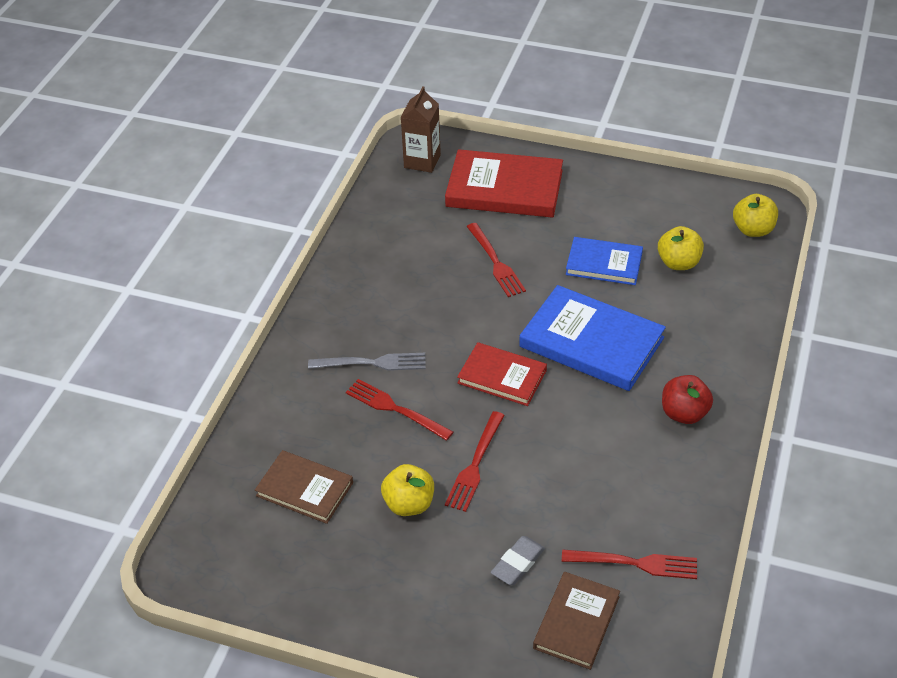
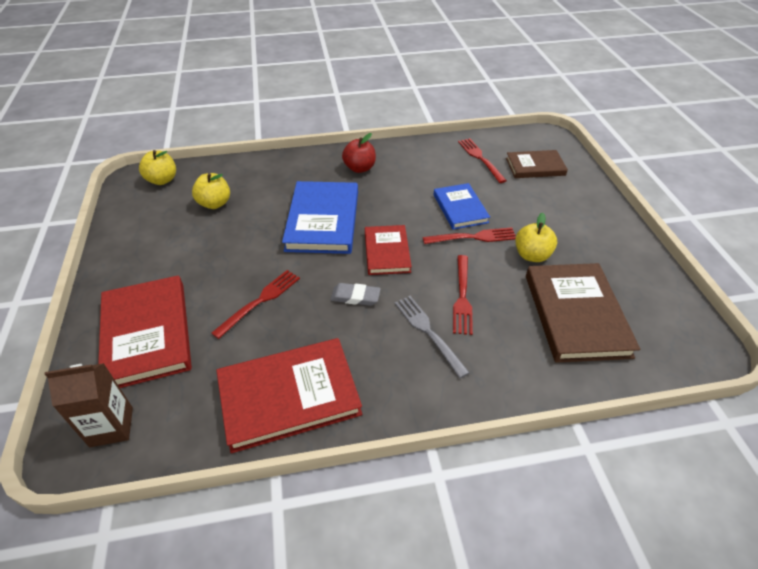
camera: 120 degrees left, 0 degrees up
(304, 489) = (576, 314): brown book -> brown book, size x1.64
(376, 254) = (289, 396): none -> red book
(518, 563) = (523, 196): grey eraser -> grey eraser (355, 297)
(604, 264) = (232, 238): blue book -> blue book (460, 208)

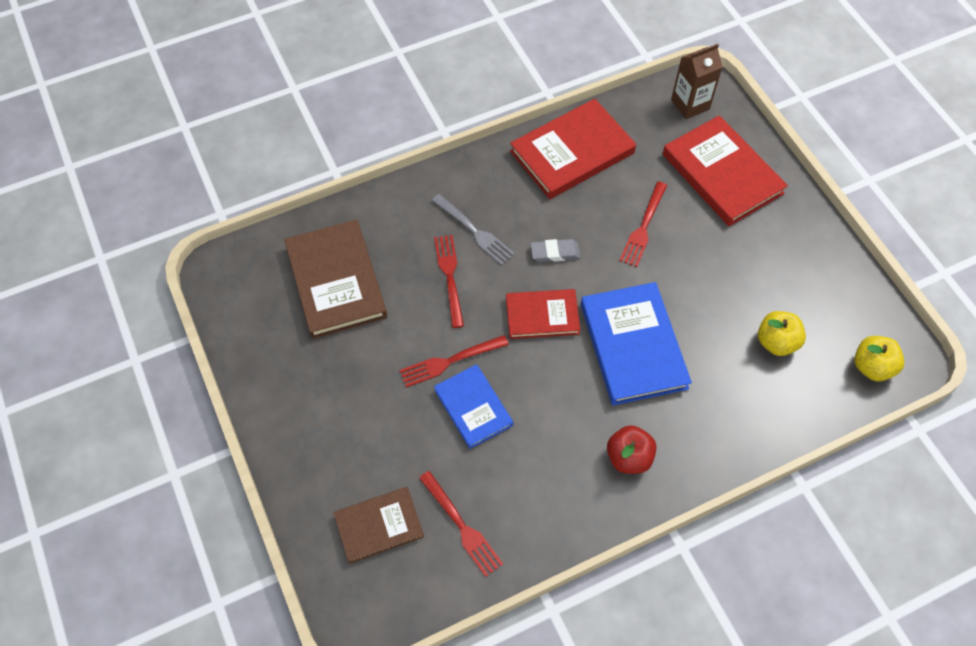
camera: 165 degrees right, 15 degrees up
(387, 252) = (542, 316): red book -> red book turned 75 degrees counterclockwise
(532, 255) = (380, 349): yellow apple -> none

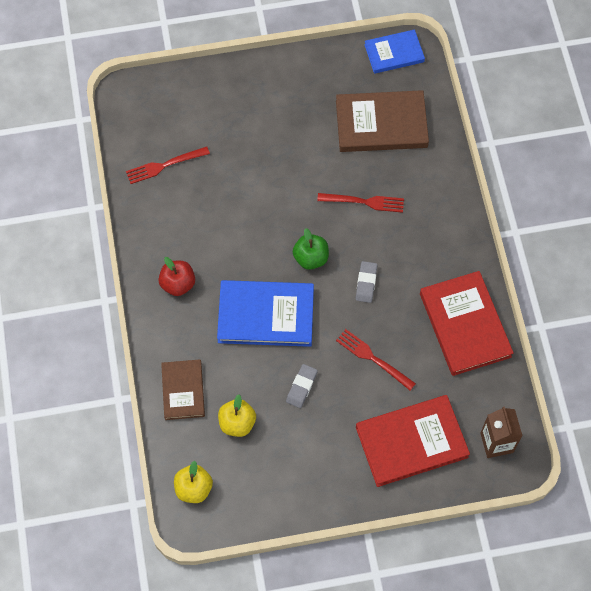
camera: 105 degrees right, 5 degrees up
(379, 526) = (181, 117): brown book -> brown book (183, 391)
(450, 361) = (290, 186): red fork -> none
(473, 408) = (249, 192): blue book -> blue book (394, 53)
(474, 231) = (402, 229): grey fork -> none
(542, 316) = (311, 258): red book -> green apple
(705, 288) = (301, 387): none -> grey eraser

